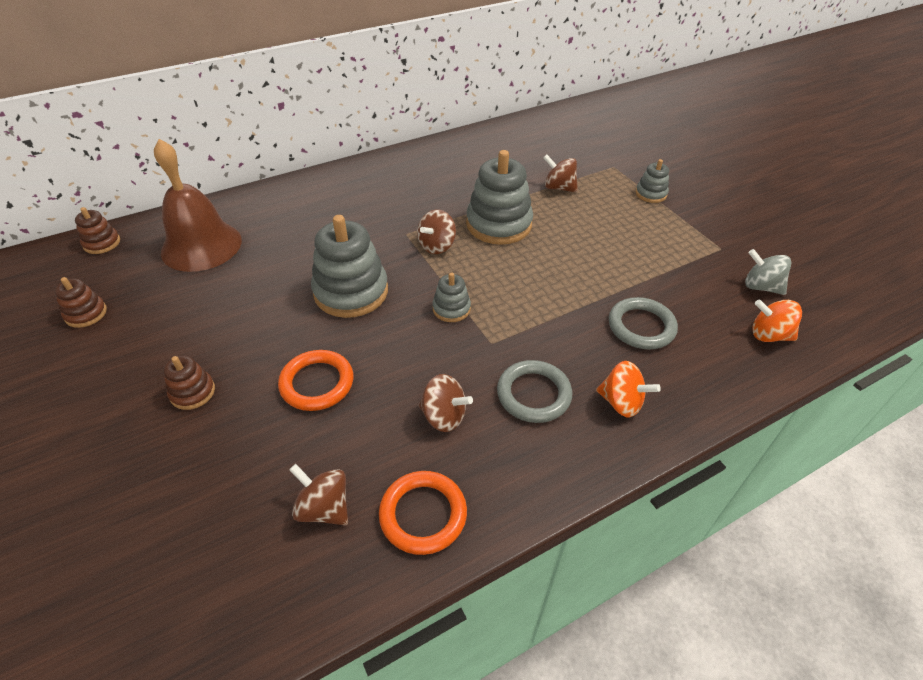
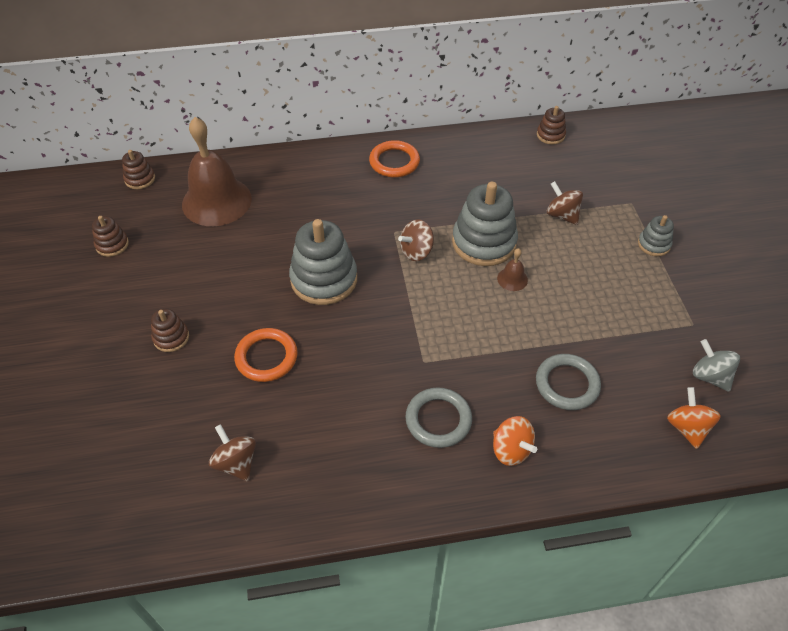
camera: 20 degrees right, 5 degrees up
(423, 514) = (306, 492): orange ring -> orange ring (394, 162)
(444, 416) = (355, 416): brown spinning top -> none
(451, 309) = (403, 319): grey stacking toy -> none
(515, 129) = (550, 135): none -> brown stacking toy
(541, 249) = (512, 279): none -> brown bell
(769, 335) = (687, 427): orange spinning top -> orange spinning top turned 45 degrees clockwise

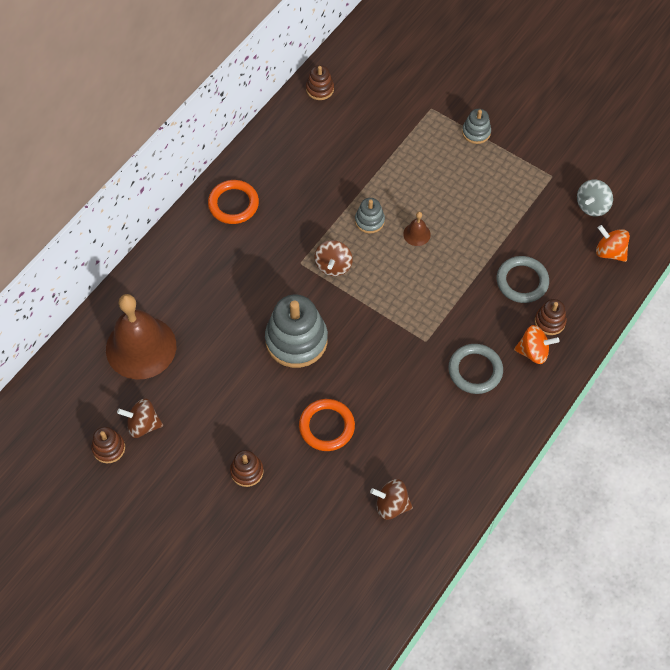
camera: 45 degrees left, 10 degrees up
(140, 179) = (53, 381): brown stacking toy -> brown stacking toy (550, 321)
(484, 242) = (369, 221): grey stacking toy -> grey stacking toy, size x0.50
(562, 215) = (397, 155): brown spinning top -> brown spinning top (143, 425)
(709, 376) = (592, 206): grey spinning top -> grey spinning top turned 60 degrees counterclockwise

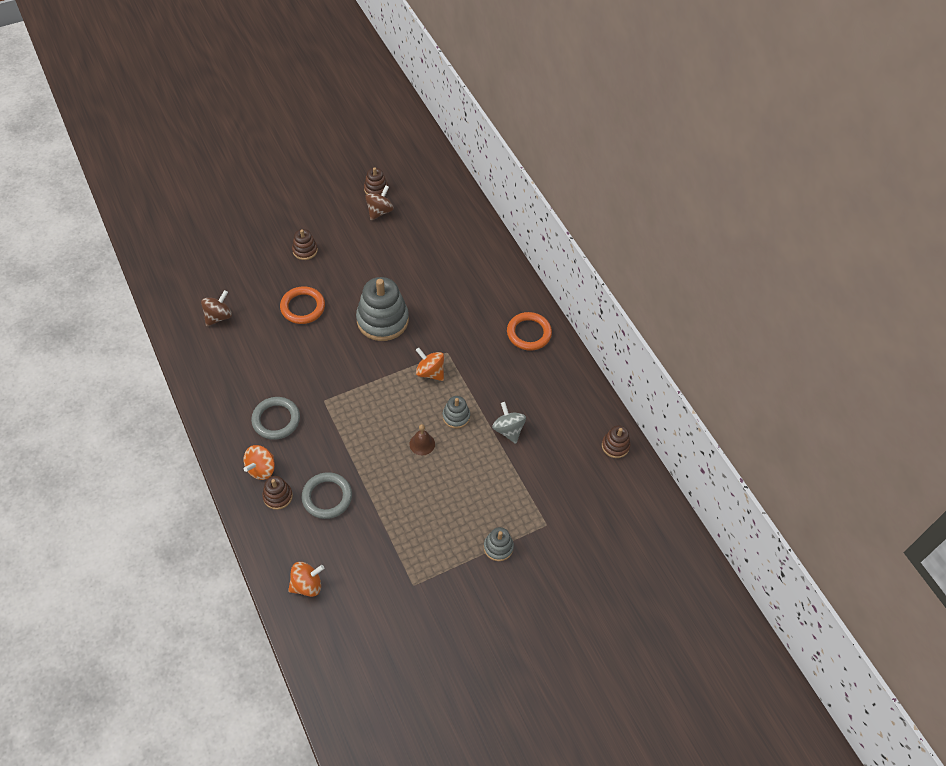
camera: 115 degrees right, 5 degrees down
(141, 347) = (439, 232): brown bell -> none
(333, 266) = (430, 372): brown spinning top -> orange spinning top
(592, 206) = (361, 600): grey spinning top -> grey spinning top (508, 430)

